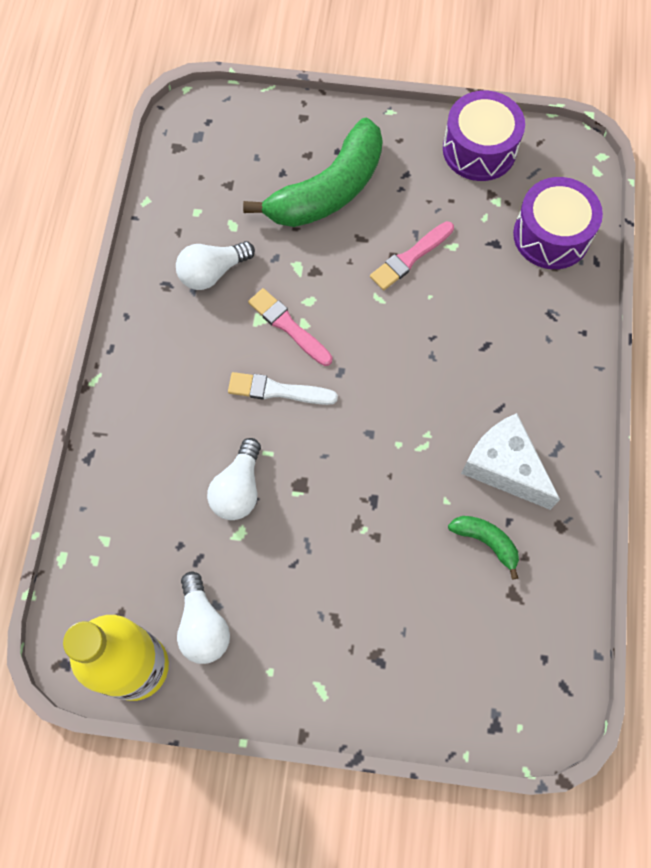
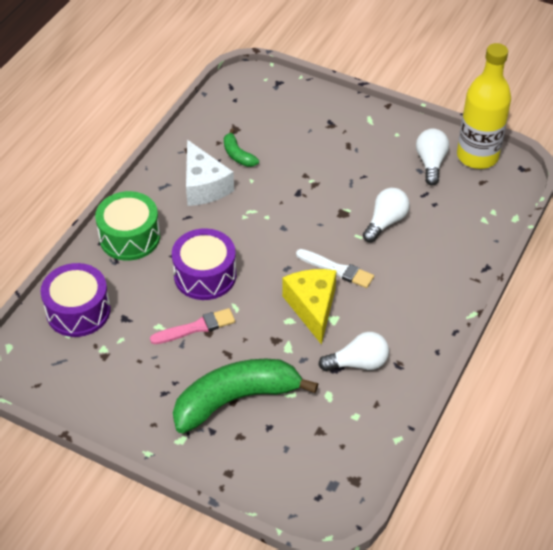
camera: 160 degrees left, 20 degrees down
(288, 326) = (312, 307): pink brush -> yellow cheese
(479, 149) = (91, 394): purple drum -> purple drum (205, 275)
(553, 352) = (129, 237): none -> green drum

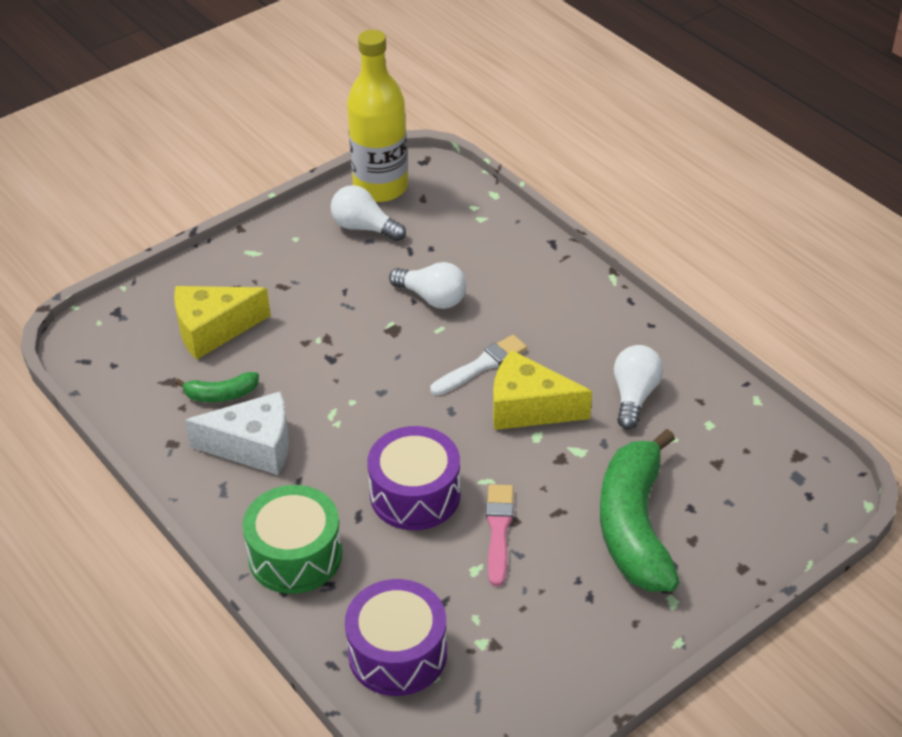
camera: 65 degrees left, 5 degrees down
(289, 129) = (213, 330): none -> yellow cheese
(385, 222) = (432, 298): white light bulb -> white light bulb turned 150 degrees clockwise

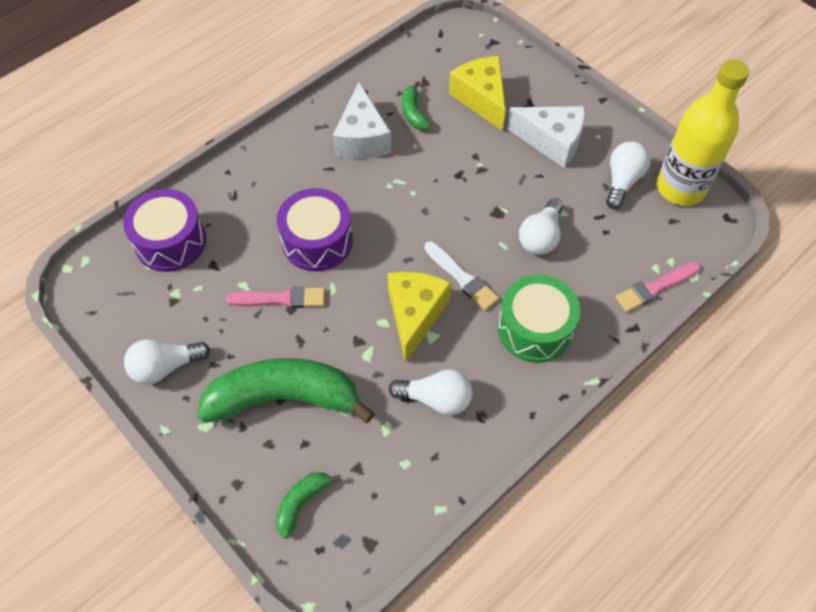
camera: 85 degrees right, 15 degrees up
(295, 555) = (260, 174): green drum -> green drum (535, 328)
(296, 276) = (552, 141): none -> white cheese
(505, 222) = (655, 287): none -> pink brush
(593, 646) = (165, 367): none -> white light bulb
(759, 510) = (302, 503): none -> green banana

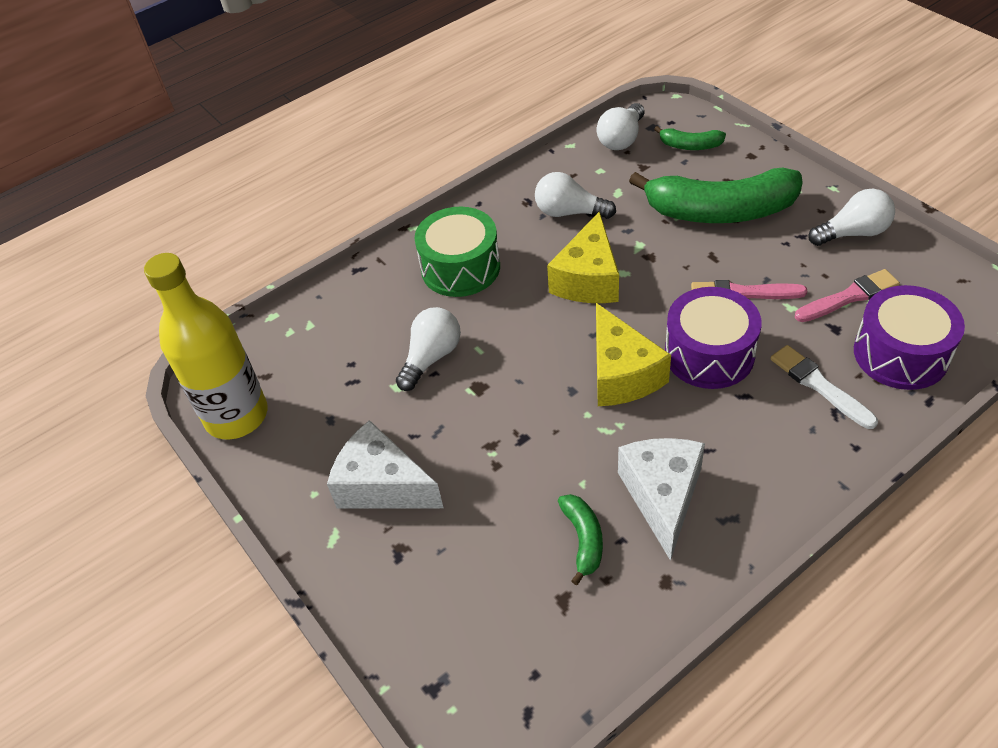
camera: 170 degrees left, 10 degrees down
(302, 503) = (690, 145): green banana -> green banana turned 60 degrees clockwise
(461, 277) = (532, 314): white brush -> white brush (819, 385)
(481, 98) = (473, 563): yellow cheese -> yellow cheese (621, 374)
(622, 181) = (306, 426): white light bulb -> white light bulb (621, 139)
(655, 287) = (318, 305): pink brush -> pink brush (849, 297)

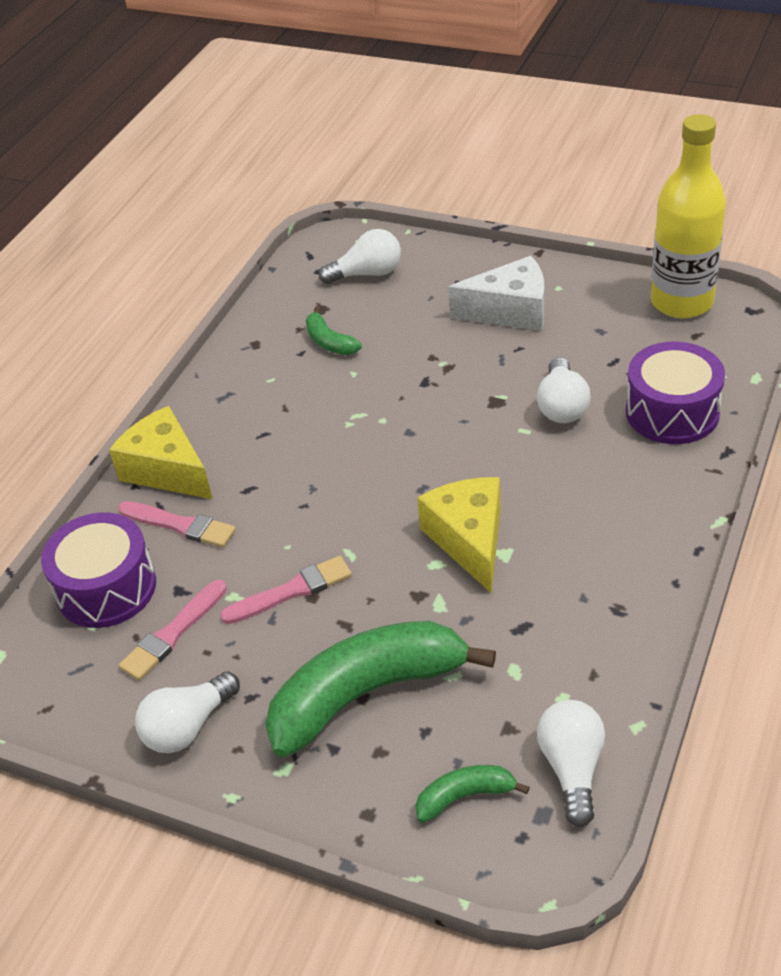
camera: 150 degrees right, 5 degrees down
(460, 268) = (618, 497): green drum -> none
(569, 212) = (553, 614): white light bulb -> white light bulb (367, 273)
(621, 374) = (372, 462): yellow cheese -> yellow cheese (167, 470)
(662, 496) = (284, 389): white cheese -> none
(709, 354) = (298, 513): purple drum -> purple drum (672, 412)
(819, 385) = (180, 525): white brush -> pink brush

